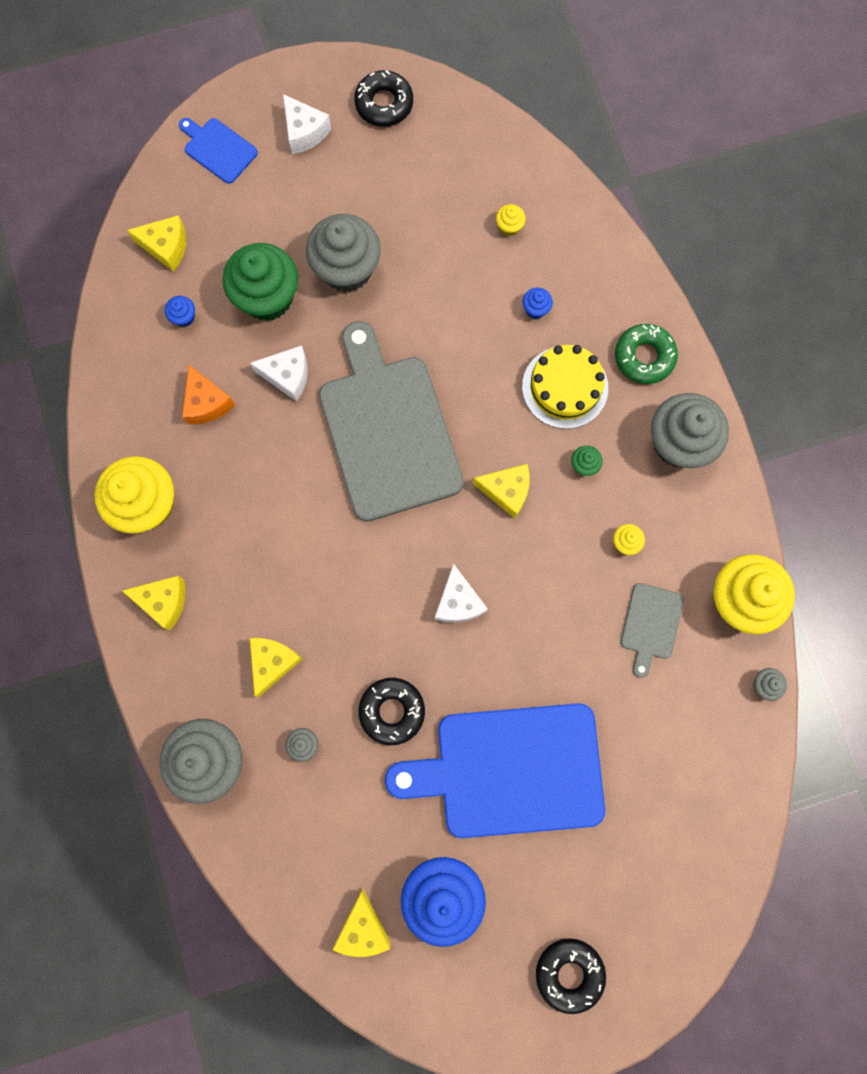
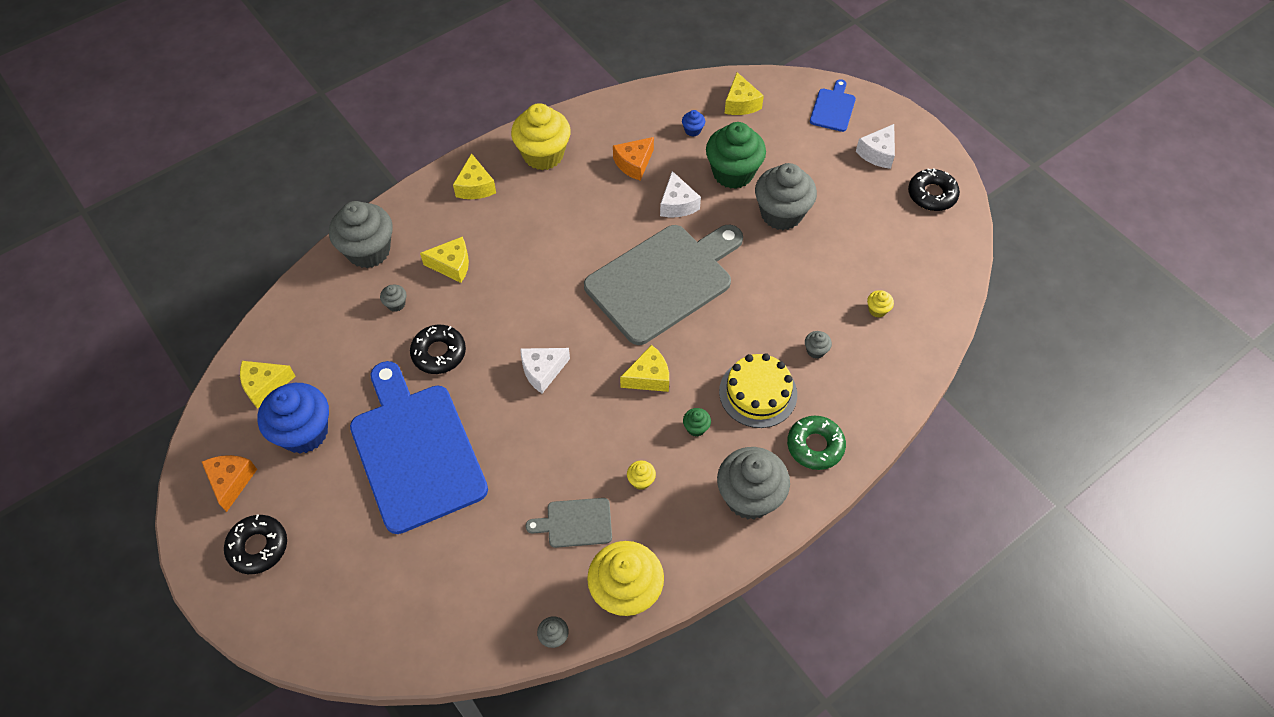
camera: 70 degrees right, 20 degrees down
(477, 990) = (231, 481): none -> orange cheese
(506, 491) = (648, 377): yellow cheese -> yellow cheese turned 105 degrees counterclockwise
(535, 309) = (815, 350): blue cupcake -> grey cupcake

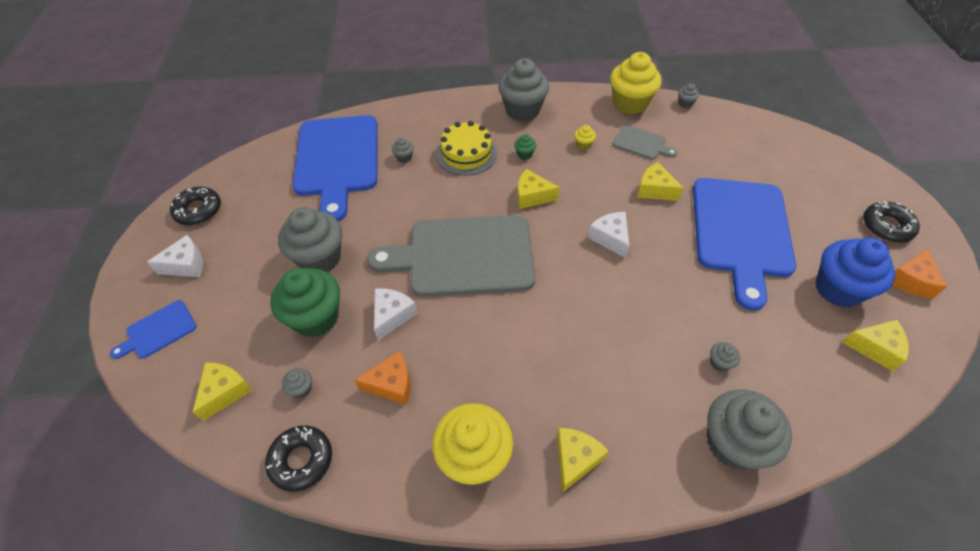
camera: 145 degrees left, 5 degrees down
(439, 353) = (693, 295): black donut -> black donut (301, 460)
(452, 265) = (645, 374): yellow cheese -> yellow cheese (654, 190)
(542, 371) = (610, 238): white cheese -> white cheese turned 120 degrees counterclockwise
(692, 130) = (301, 389): blue cupcake -> grey cupcake
(815, 446) = (460, 114): green donut -> none
(877, 310) = (337, 160): yellow cupcake -> blue cutting board

